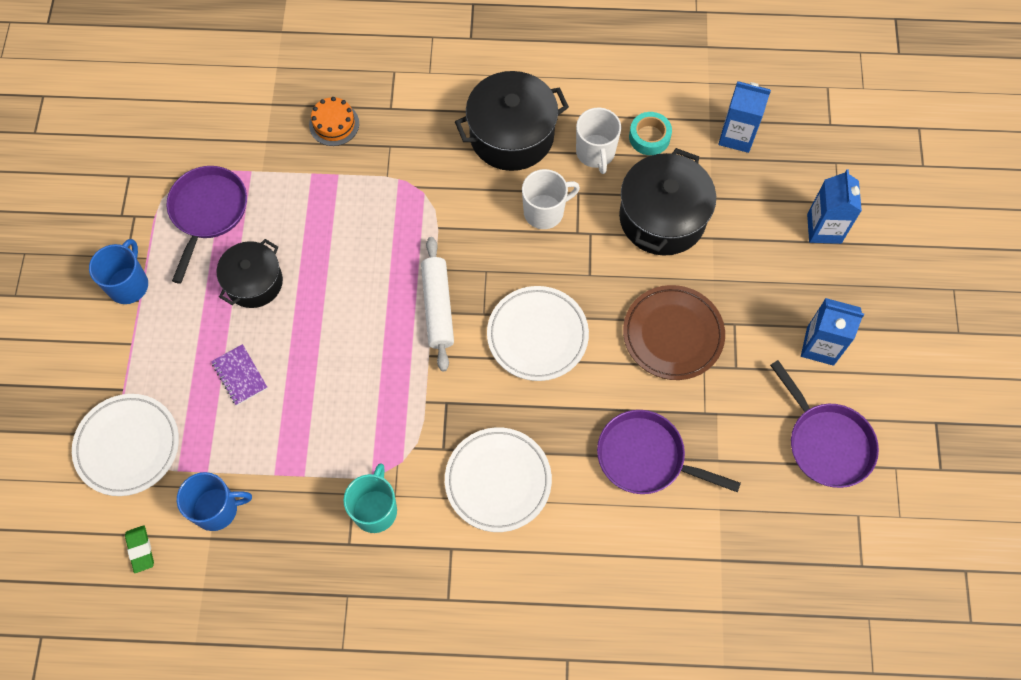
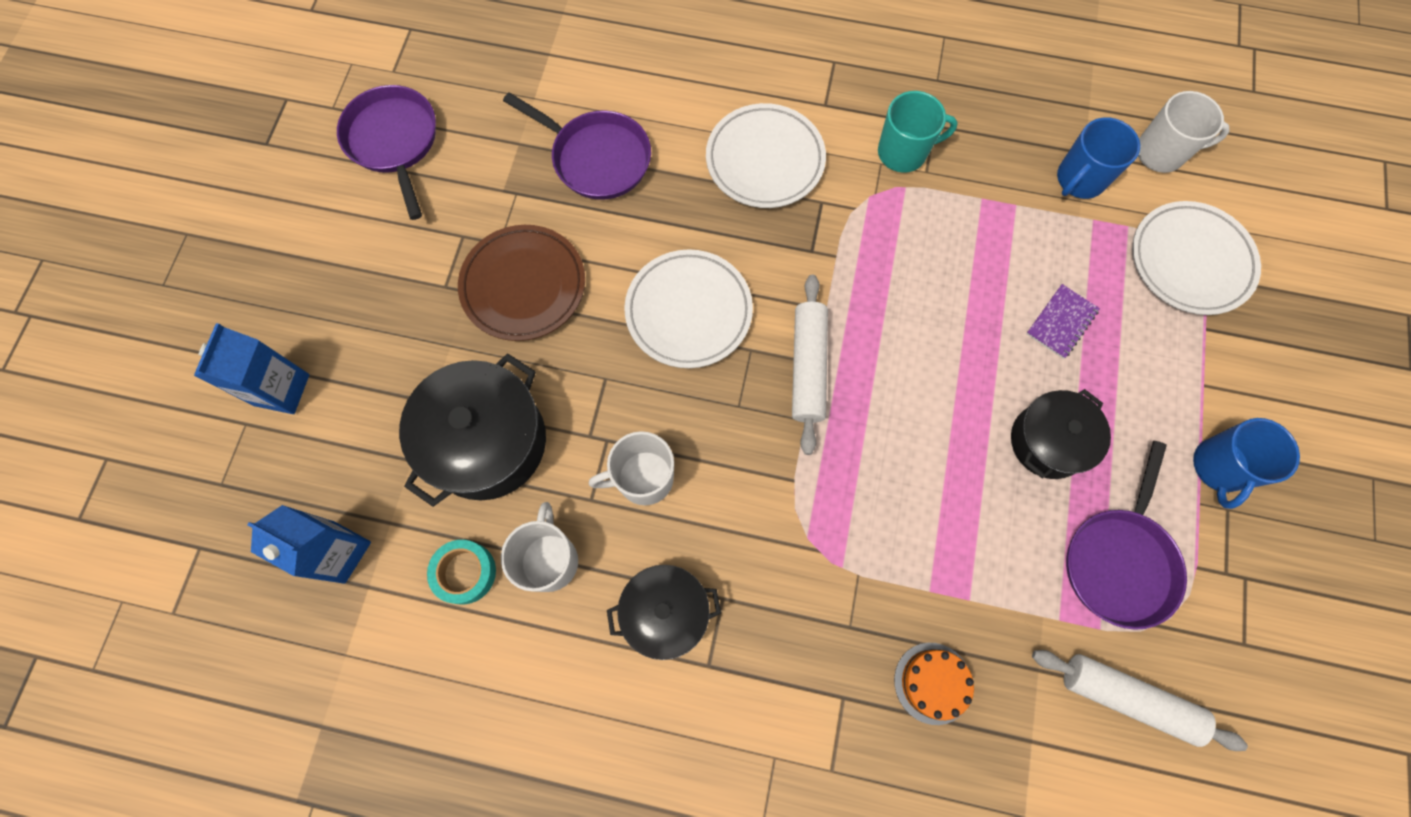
camera: 170 degrees left, 5 degrees up
(140, 550) = (1160, 153): green eraser -> white mug
(209, 135) = (1127, 698): none -> white rolling pin
(217, 509) = (1079, 179): blue mug -> blue mug turned 45 degrees counterclockwise
(240, 375) = (1061, 322): purple notebook -> purple notebook turned 60 degrees clockwise
(375, 510) = (903, 152): turquoise mug -> turquoise mug turned 120 degrees counterclockwise
(511, 135) = (665, 613): black pot -> black pot, size x0.65
(820, 346) = (354, 244): blue carton -> none

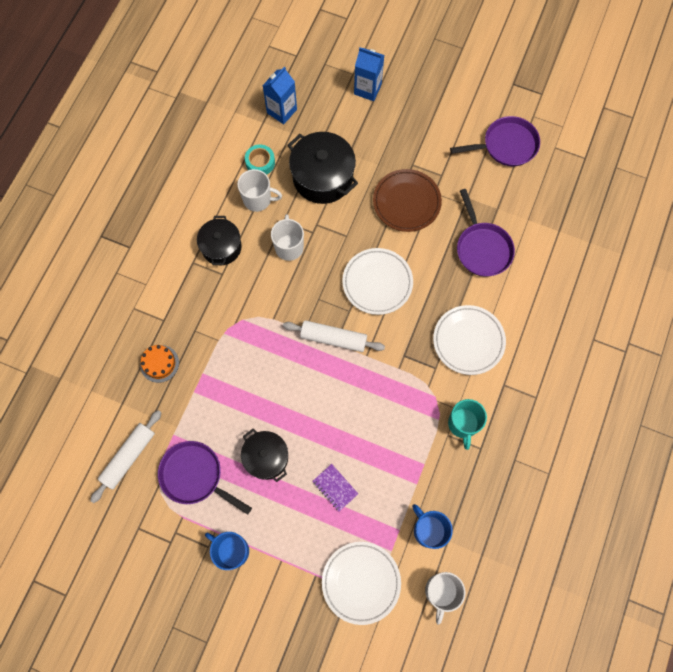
camera: 100 degrees right, 0 degrees up
(596, 158) = (482, 248): purple pan -> purple pan turned 60 degrees counterclockwise

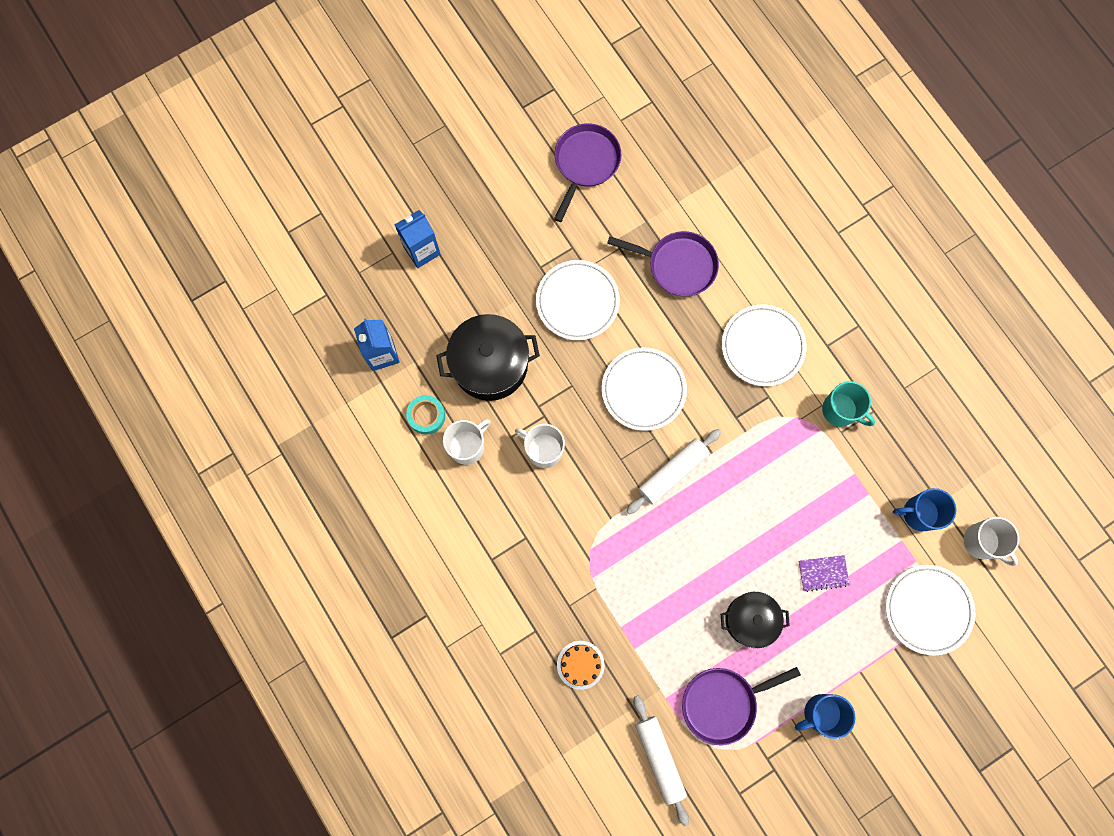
camera: 55 degrees left, 5 degrees up
(221, 247) = (495, 519): black pot -> none
(406, 202) = (577, 301): brown plate -> white plate

